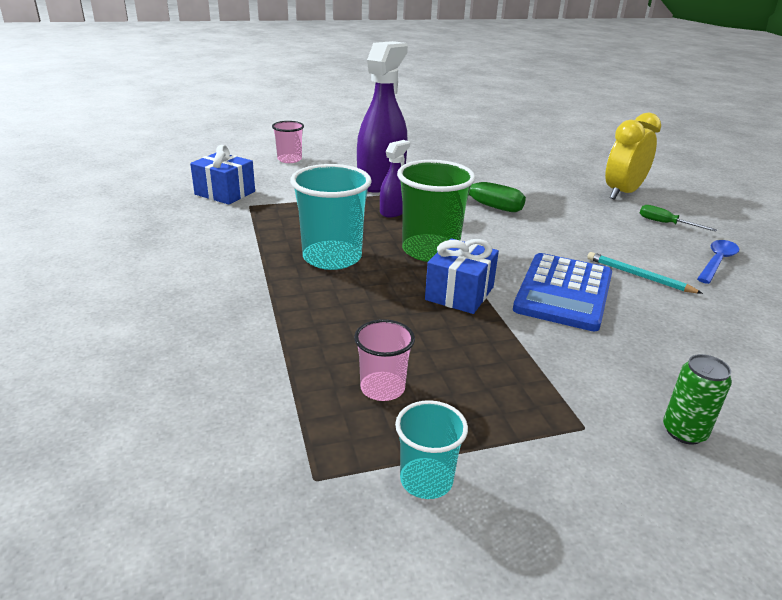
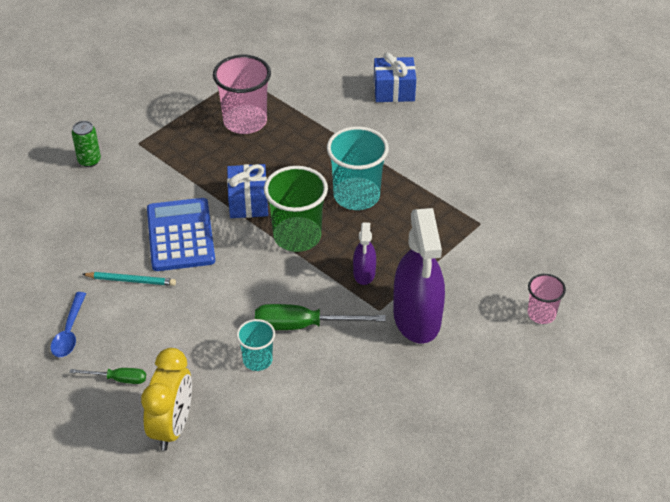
camera: 150 degrees right, 15 degrees up
(225, 193) = (519, 229): blue gift -> blue gift (394, 90)
(382, 388) = (245, 121): pink cup -> pink cup, size x1.78
(426, 480) = (197, 93): turquoise cup -> turquoise cup (257, 360)

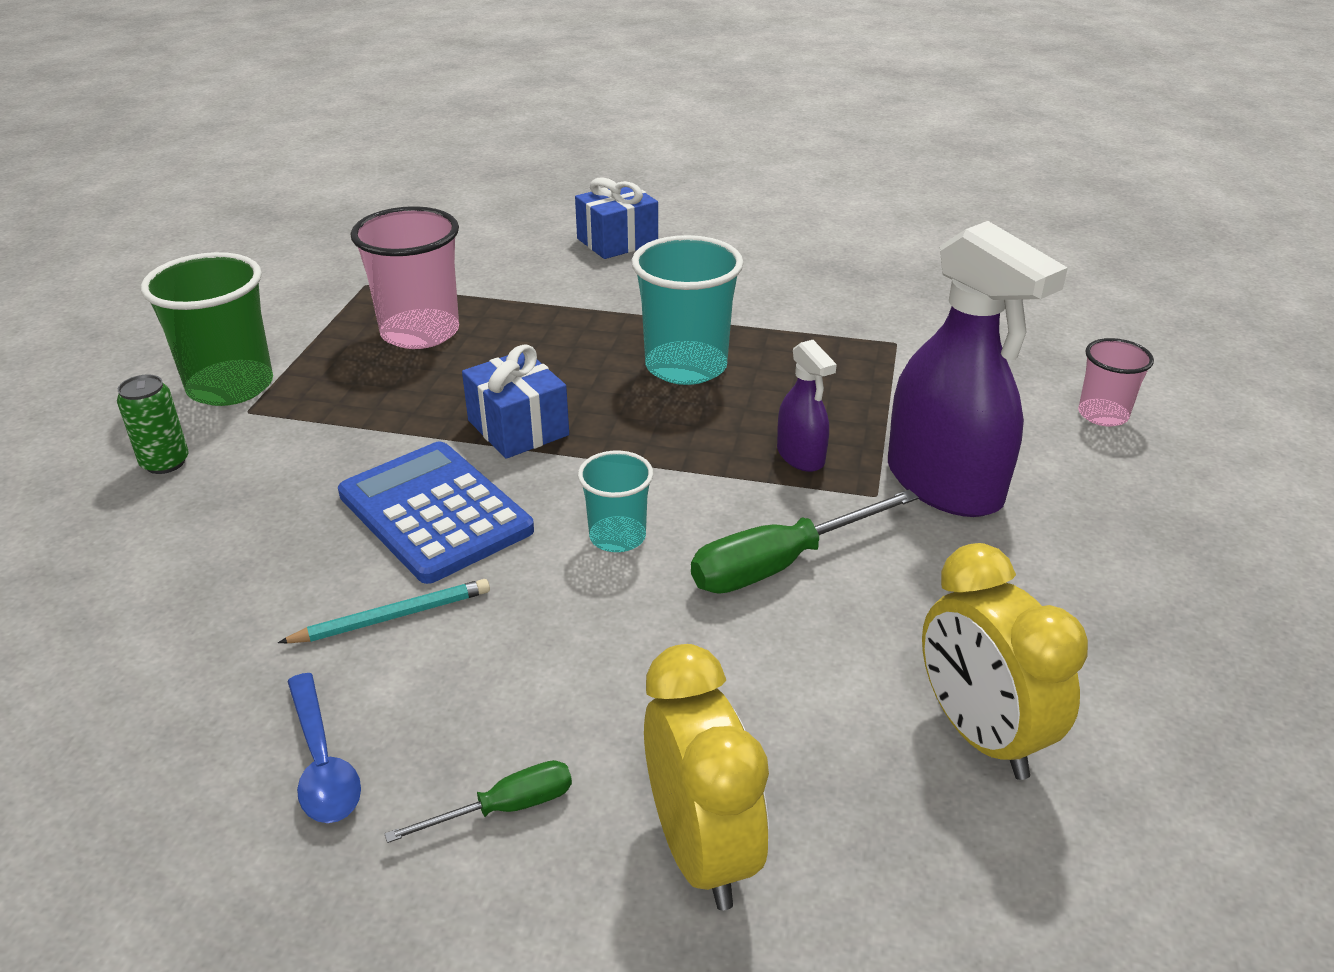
camera: 30 degrees left, 10 degrees down
(257, 360) = (754, 650): turquoise cup -> turquoise cup (617, 537)
(297, 236) = (644, 445): green cup -> green cup (230, 386)
(313, 436) = (980, 734): none -> yellow clock

